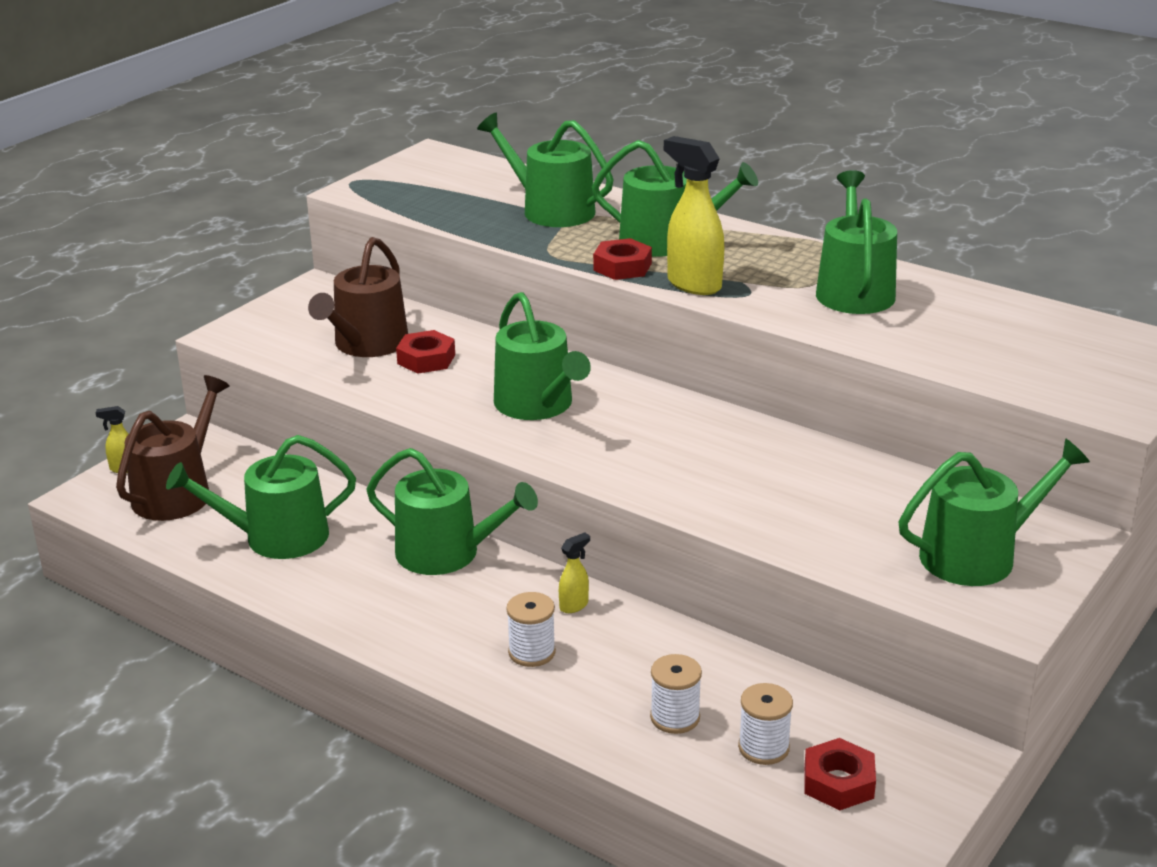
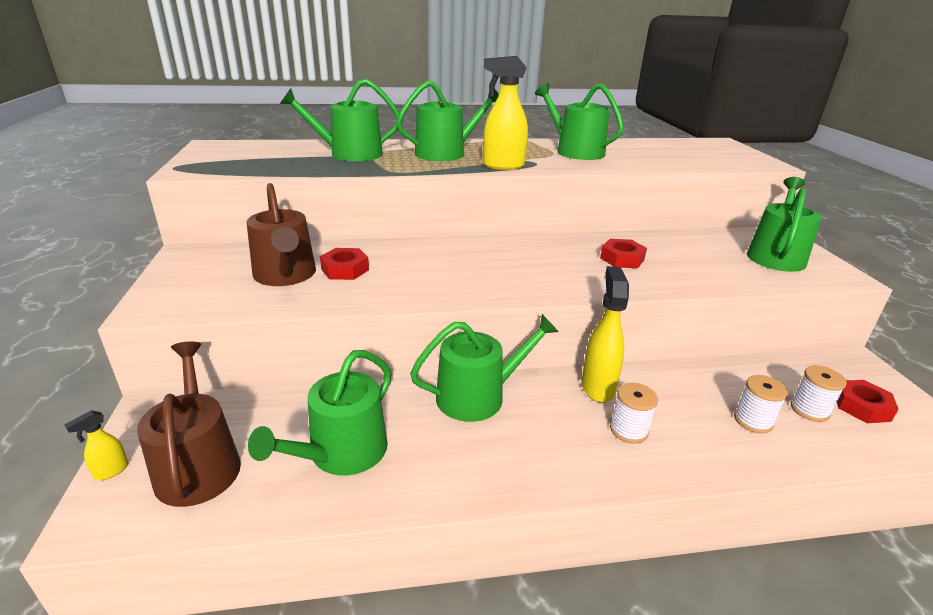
camera: 45 degrees left, 0 degrees up
(538, 405) = (462, 269): green watering can -> none
(574, 605) = (597, 387): yellow spray bottle -> yellow spray bottle, size x2.06
(622, 267) = (449, 167): red nut -> red nut (622, 259)

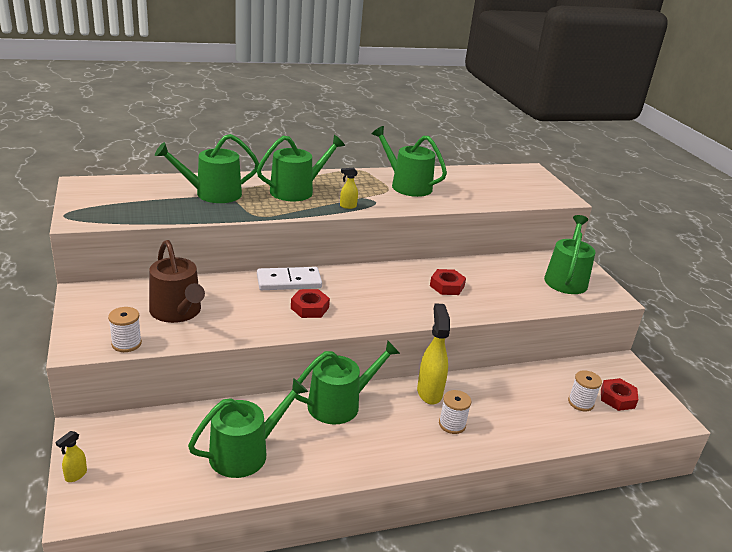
camera: 10 degrees left, 0 degrees up
(198, 464) = (140, 466): brown watering can -> none
(341, 453) = (245, 452): green watering can -> green watering can turned 150 degrees counterclockwise
(345, 269) = (225, 304): red nut -> red nut (309, 308)
(428, 249) = (289, 281): none -> white domino
(502, 166) = (347, 206): yellow spray bottle -> yellow spray bottle, size x0.49
(753, 421) = (540, 413): white spool -> white spool (126, 344)

